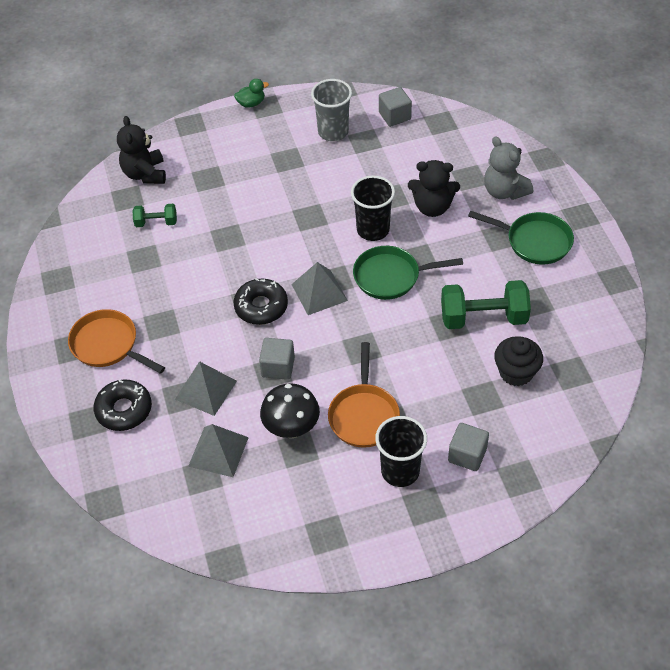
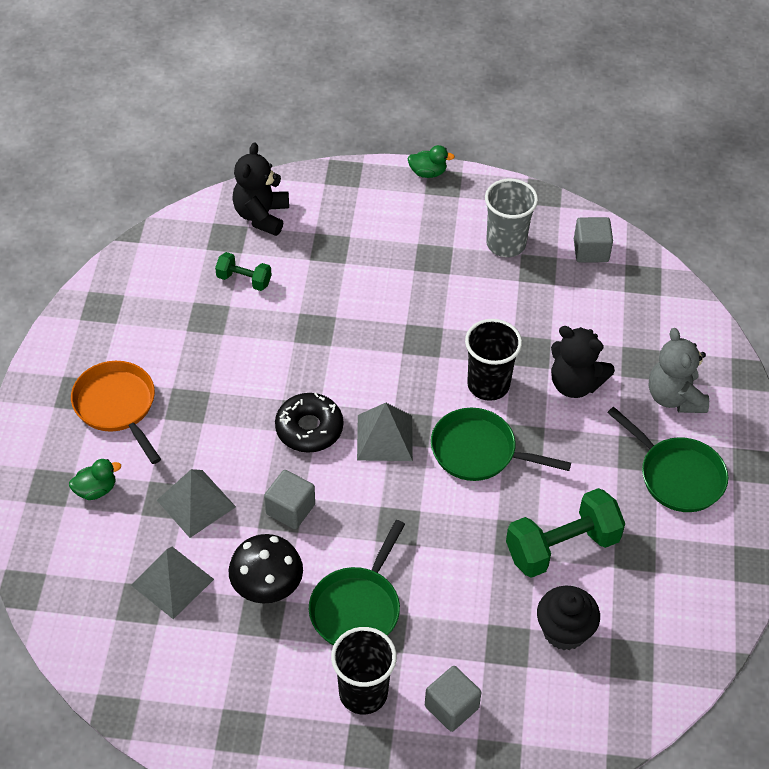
camera: 20 degrees right, 0 degrees up
(124, 410) = (96, 490): black donut -> green duck
(364, 415) = (357, 607): orange pan -> green pan
(483, 318) = (562, 547): green dumbbell -> green dumbbell turned 45 degrees counterclockwise

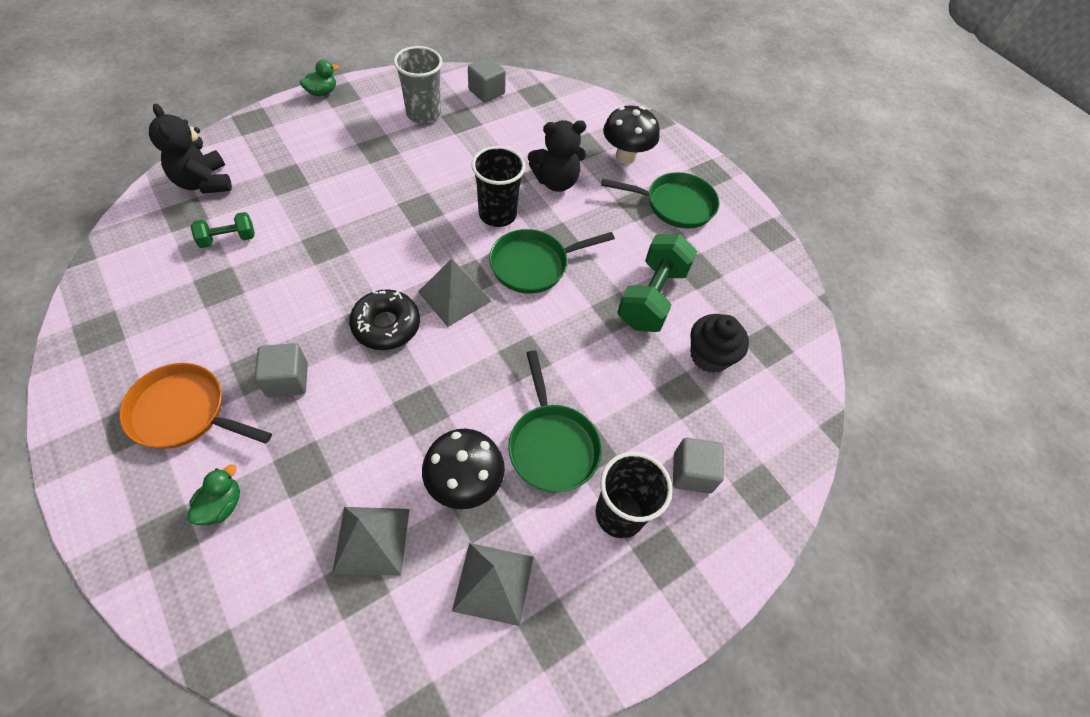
camera: 45 degrees left, 5 degrees up
(196, 503) = (336, 451): grey pyramid -> grey pyramid (493, 583)
(290, 509) = (426, 401): grey cube -> grey cube (287, 380)
(674, 397) = (625, 156): grey teddy bear -> black mushroom

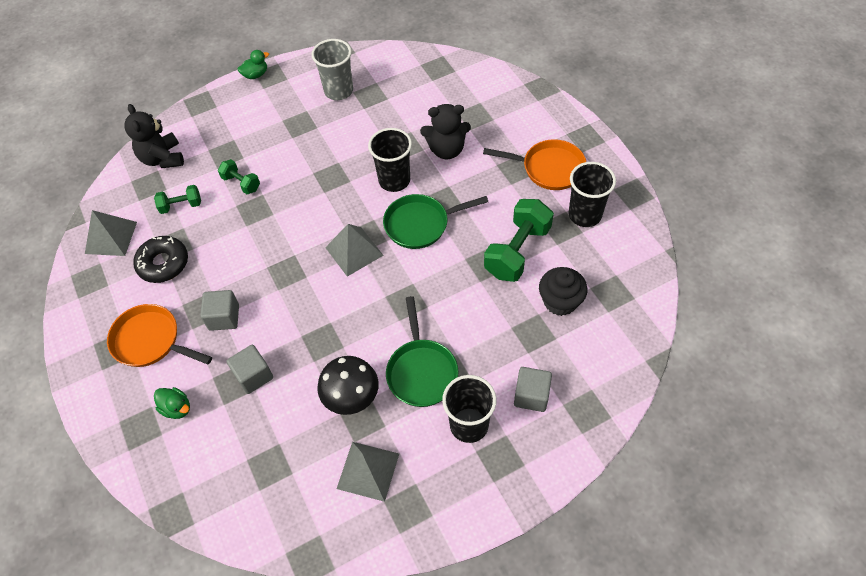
camera: 15 degrees right, 0 degrees up
(222, 505) = (177, 408): green duck -> green duck turned 90 degrees clockwise
(307, 214) = (241, 183): none -> green dumbbell
(371, 540) = (281, 436): grey pyramid -> grey pyramid (111, 237)
(386, 325) = (299, 275): black donut -> black donut (163, 263)
(486, 92) = (394, 68): grey cube -> grey cube (253, 375)
(625, 156) = (510, 124): black mushroom -> none
(675, 205) = (549, 168): green pan -> orange pan
(722, 256) = (585, 215): none -> black cup

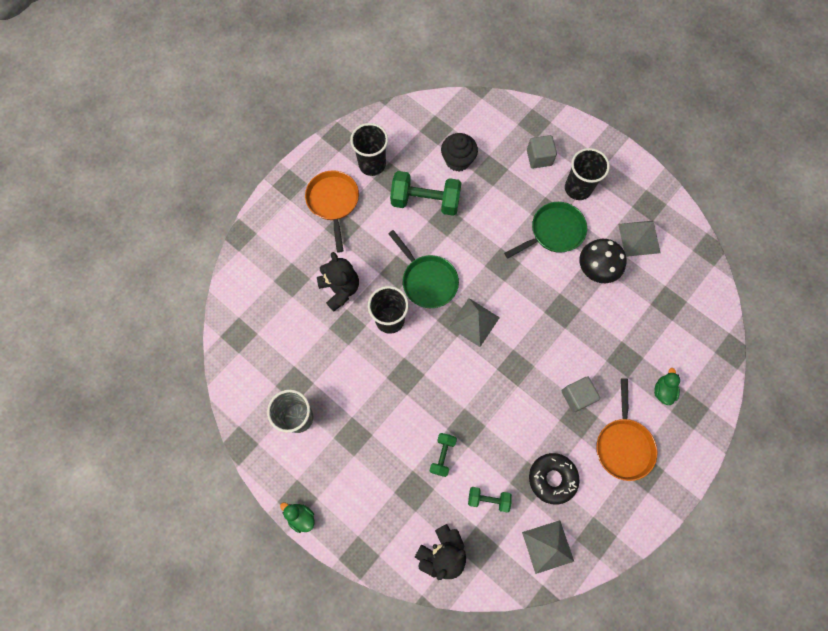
camera: 115 degrees left, 15 degrees up
(181, 205) = (488, 499): green dumbbell -> green dumbbell turned 45 degrees counterclockwise
(253, 375) = (612, 347): grey cube -> none

